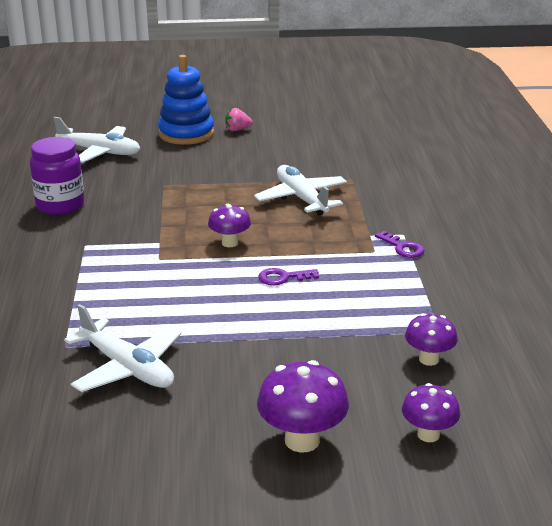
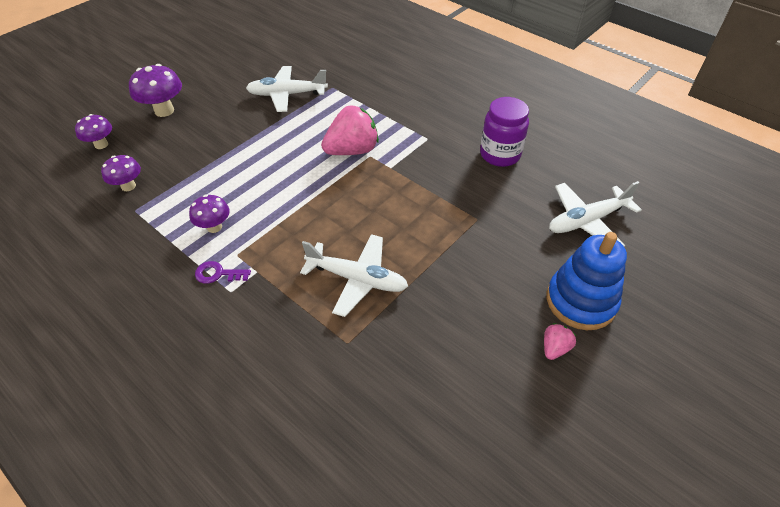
camera: 135 degrees right, 20 degrees up
(165, 271) = (352, 150): none -> pink strawberry
(230, 243) = (347, 196): purple mushroom -> purple mushroom (214, 227)
(283, 278) = (276, 190): purple key -> none

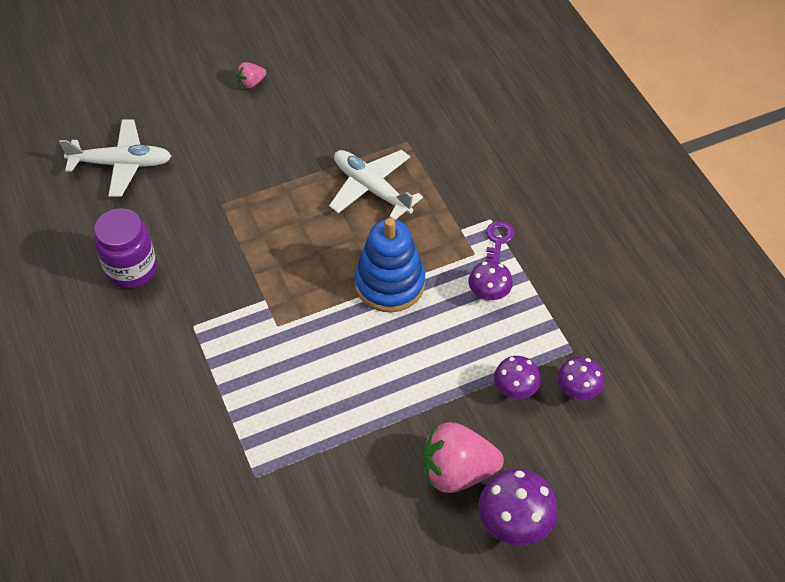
camera: 155 degrees left, 5 degrees up
(101, 144) = (609, 484): purple mushroom -> purple mushroom (515, 390)
(218, 274) = (498, 240): purple key -> purple key turned 105 degrees counterclockwise
(286, 95) = (327, 487): white plane -> none
(352, 150) = (293, 342): pink strawberry -> pink strawberry (457, 472)
(580, 301) = (199, 105): blue stacking toy -> blue stacking toy (390, 284)

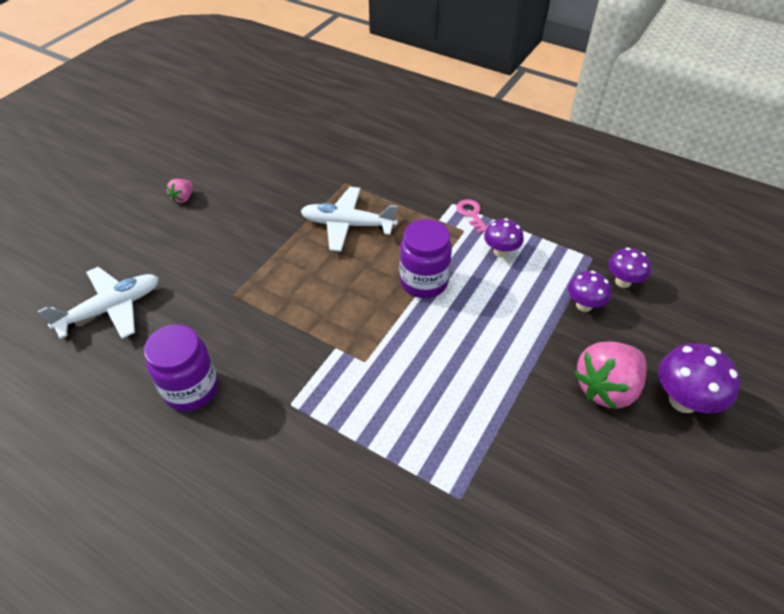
camera: 35 degrees left, 5 degrees down
(390, 284) = (424, 282): blue stacking toy -> purple jar
(498, 240) = (471, 214): purple key -> pink key

